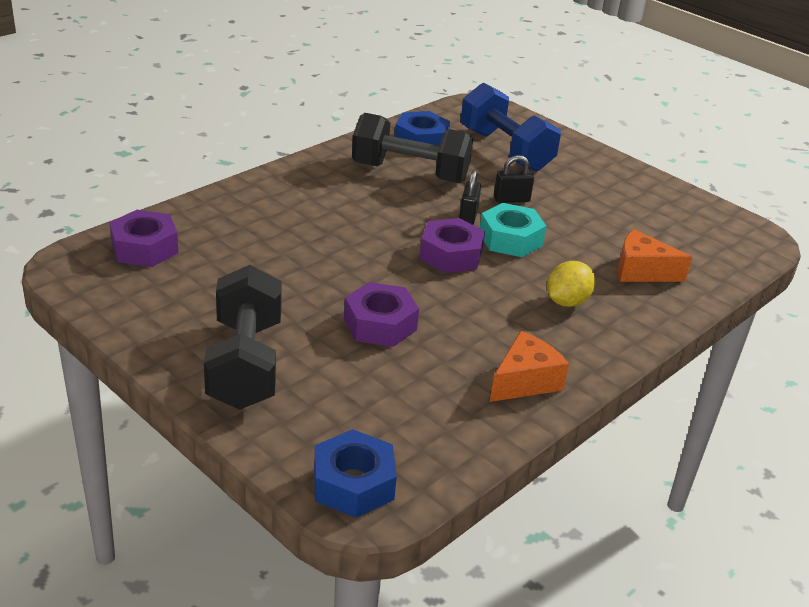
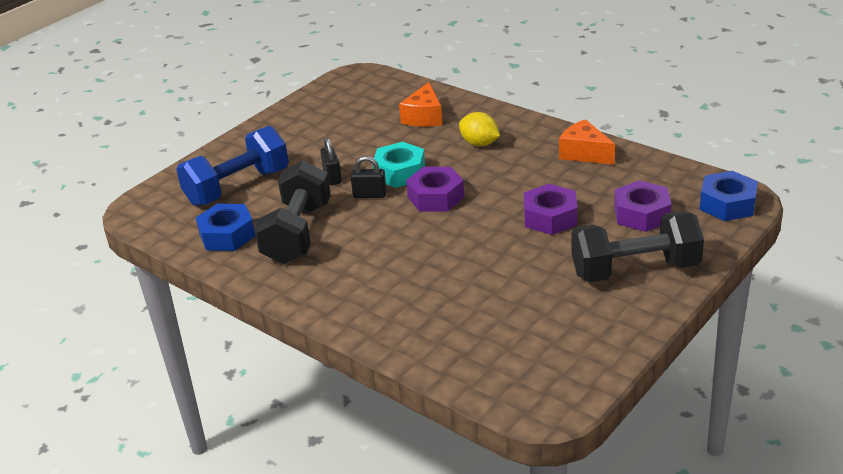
camera: 90 degrees left, 0 degrees up
(144, 248) = (496, 365): purple nut -> purple nut (641, 214)

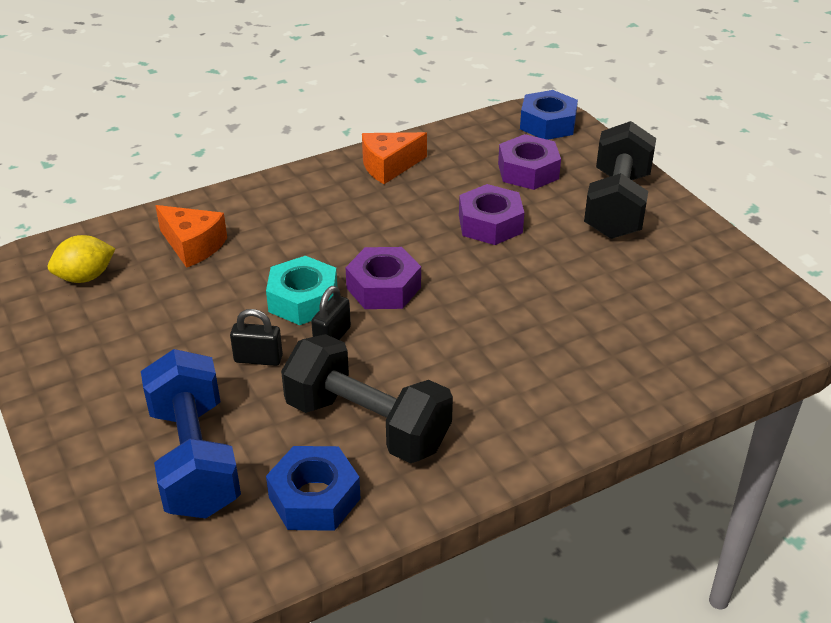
camera: 70 degrees left, 5 degrees up
(479, 143) = (299, 224): yellow lemon -> yellow lemon (85, 277)

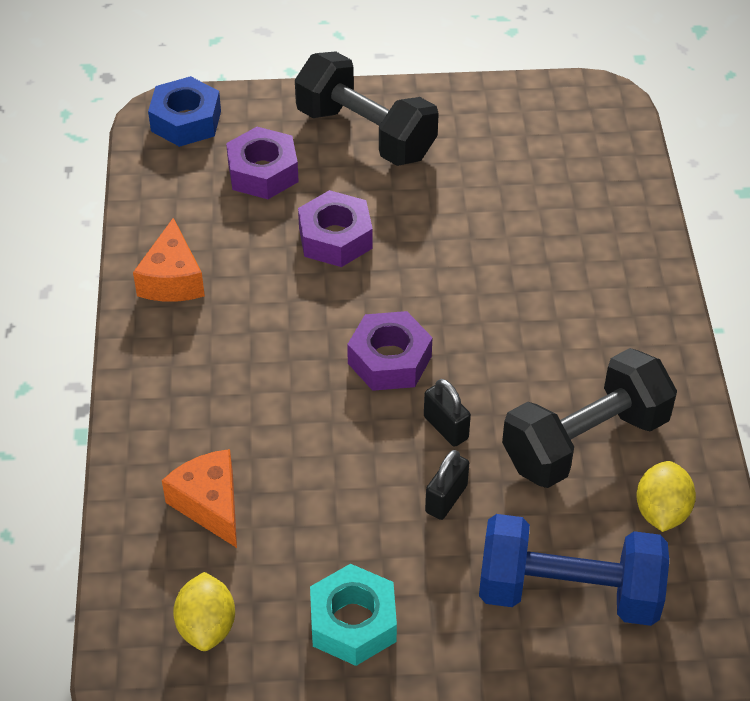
camera: 65 degrees left, 10 degrees up
(193, 246) = (210, 504): orange cheese -> orange cheese turned 90 degrees counterclockwise
(303, 300) = (371, 432): turquoise nut -> turquoise nut (353, 622)
(314, 498) = (661, 511): blue nut -> yellow lemon

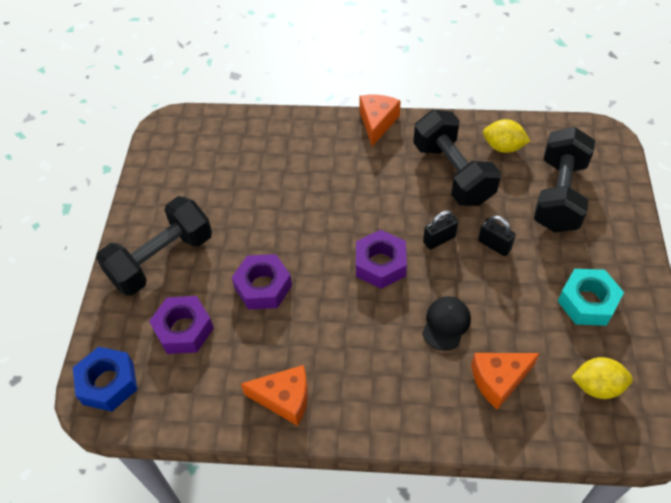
camera: 80 degrees left, 5 degrees up
(296, 441) = (446, 324): none -> black cap
(568, 592) = (559, 195): blue dumbbell -> black dumbbell
(672, 336) = (377, 123): none -> orange cheese

